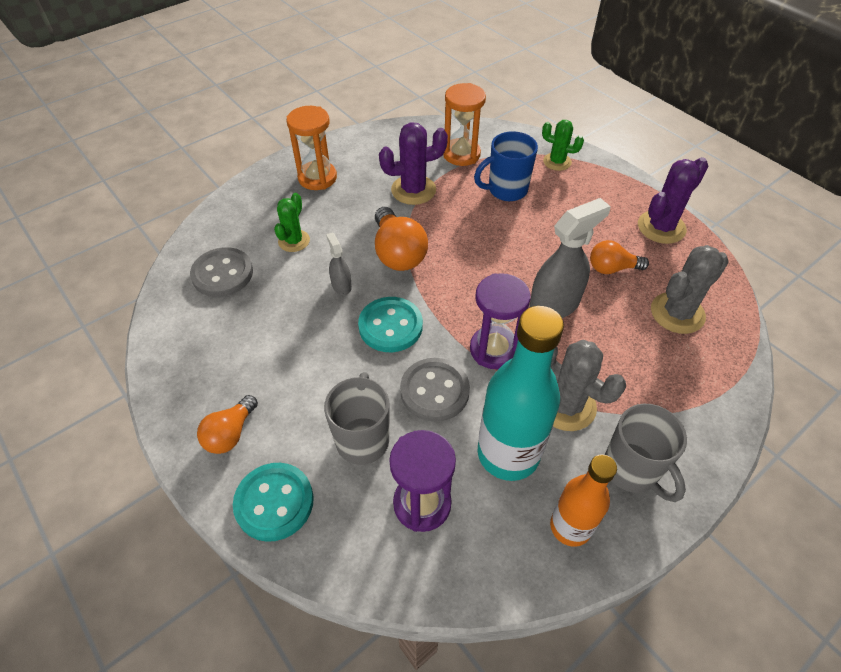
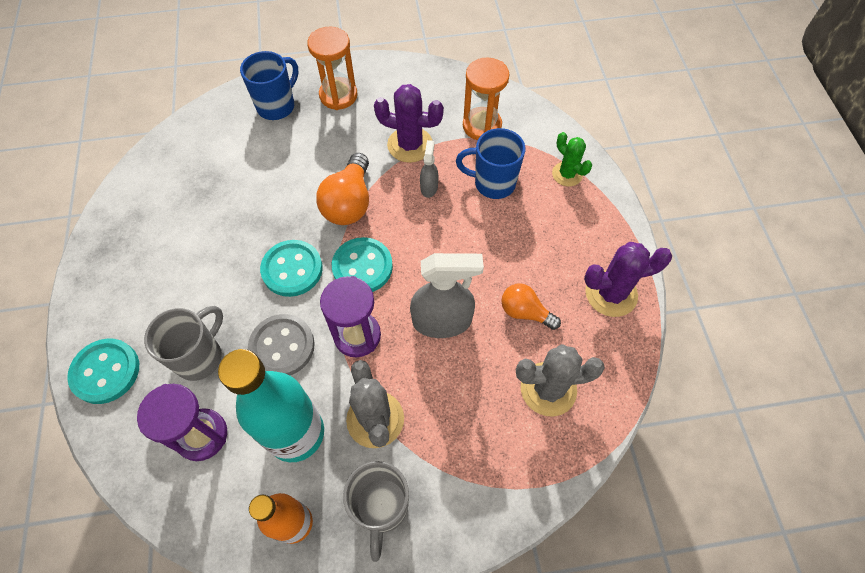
camera: 30 degrees right, 10 degrees up
(222, 274) = (202, 156): grey button -> none
(230, 433) = (115, 299): orange light bulb -> none
(265, 207) = (277, 106): none -> blue mug
(294, 241) = (276, 150): green cactus -> none
(341, 285) = (282, 211): grey spray bottle -> grey spray bottle (429, 187)
(452, 296) = (362, 267): none -> turquoise button

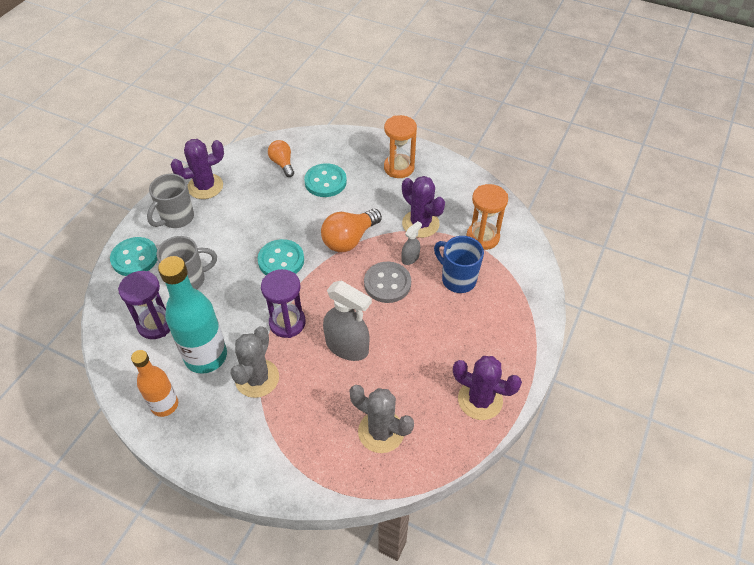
camera: 35 degrees right, 10 degrees down
(126, 233) = (205, 186): none -> purple cactus
(277, 106) = (353, 155): blue mug -> none
(282, 346) = (238, 302): grey button -> grey button (387, 283)
(362, 267) = (325, 283): turquoise button -> turquoise button (325, 182)
(381, 507) = (219, 430): grey mug -> grey mug (177, 218)
(525, 312) = (407, 374): orange light bulb -> orange light bulb (282, 164)
(567, 174) = (518, 303): green cactus -> none

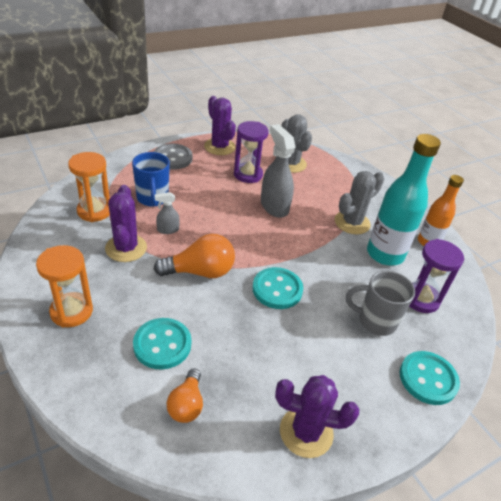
camera: 150 degrees left, 10 degrees down
(177, 218) = (362, 403): grey mug -> none
(287, 323) = (307, 242): purple hourglass -> purple hourglass (248, 174)
(387, 283) = (206, 224): grey button -> grey button (172, 158)

